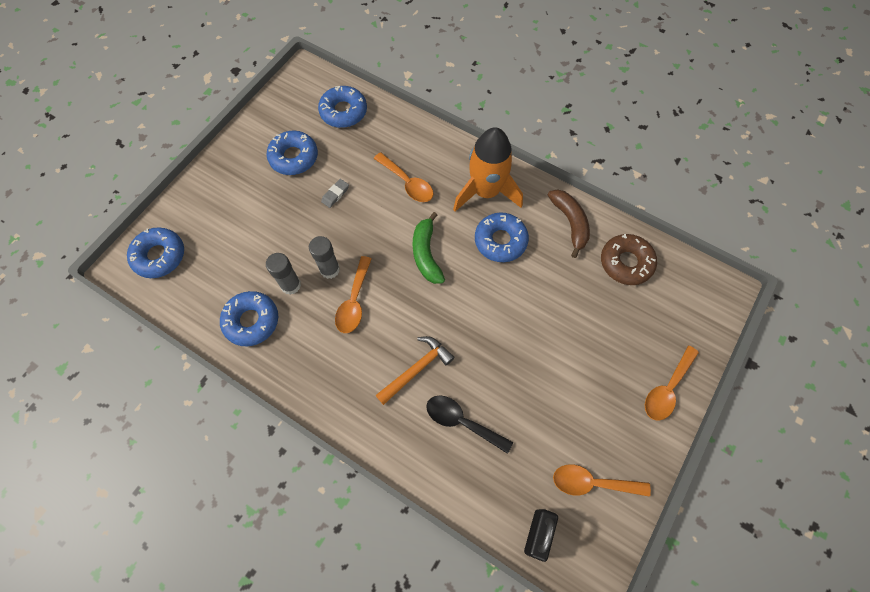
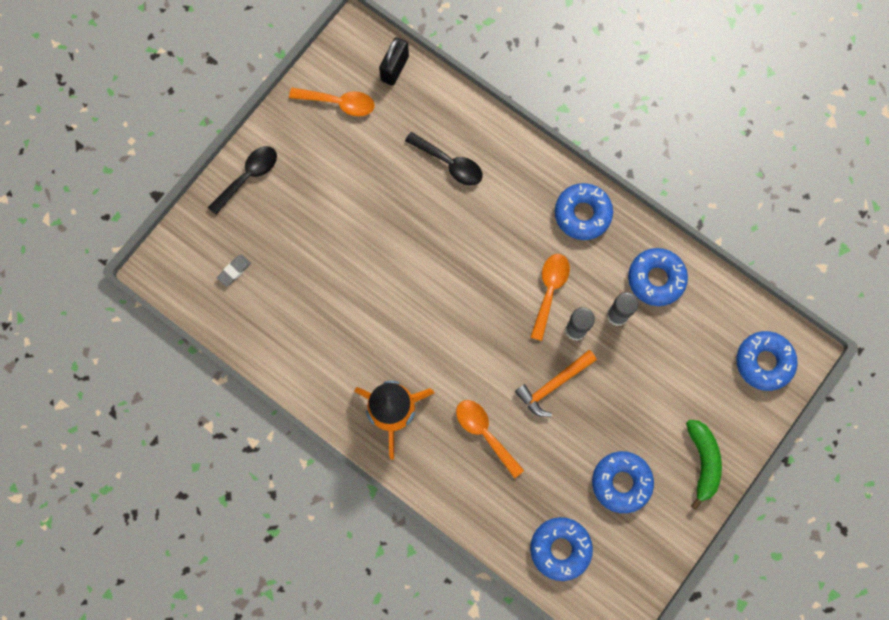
camera: 175 degrees left, 10 degrees up
(335, 194) = (570, 425): grey eraser -> grey eraser (234, 271)
(416, 369) = (489, 215): orange hammer -> orange hammer (553, 384)
(426, 254) = (469, 339): green banana -> green banana (703, 461)
(500, 241) = (386, 348): blue donut -> blue donut (582, 214)
(570, 223) = (303, 363): brown banana -> none
(626, 263) = (253, 310): brown donut -> none
(667, 389) = (248, 176): orange spoon -> black spoon

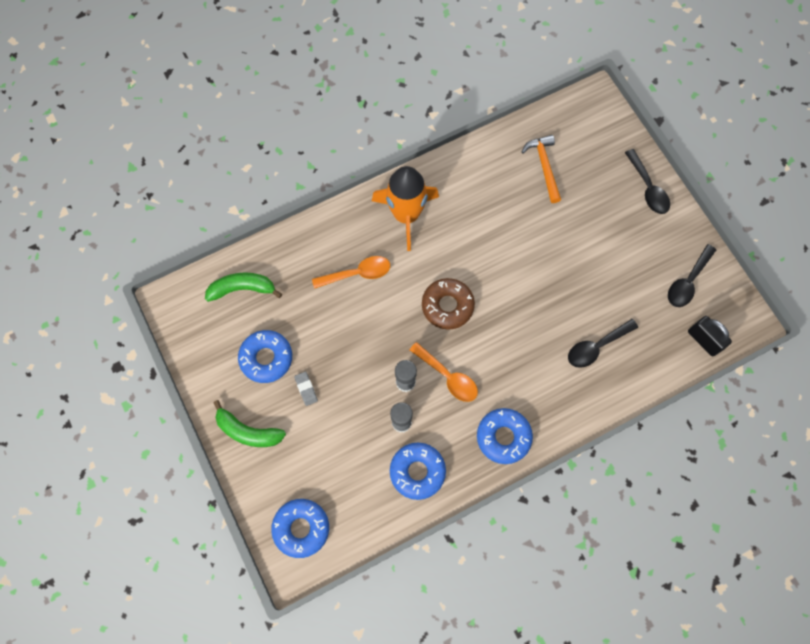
camera: 115 degrees right, 5 degrees down
(234, 271) = (572, 149): grey eraser -> grey eraser (306, 389)
(339, 103) = (687, 282): orange spoon -> black spoon
(476, 324) = (447, 306): none -> brown donut
(553, 384) = (369, 343): orange hammer -> orange hammer (544, 167)
(560, 548) = (242, 288): blue donut -> green banana

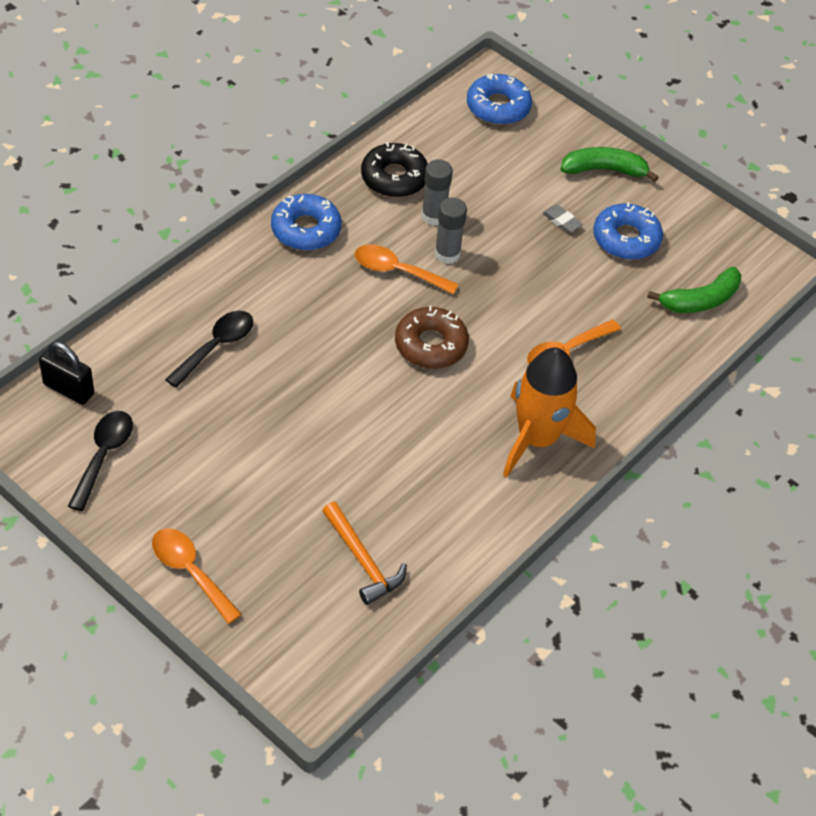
camera: 155 degrees right, 20 degrees down
(417, 471) = (394, 177): blue donut -> black donut
(648, 188) = (190, 571): black spoon -> orange spoon

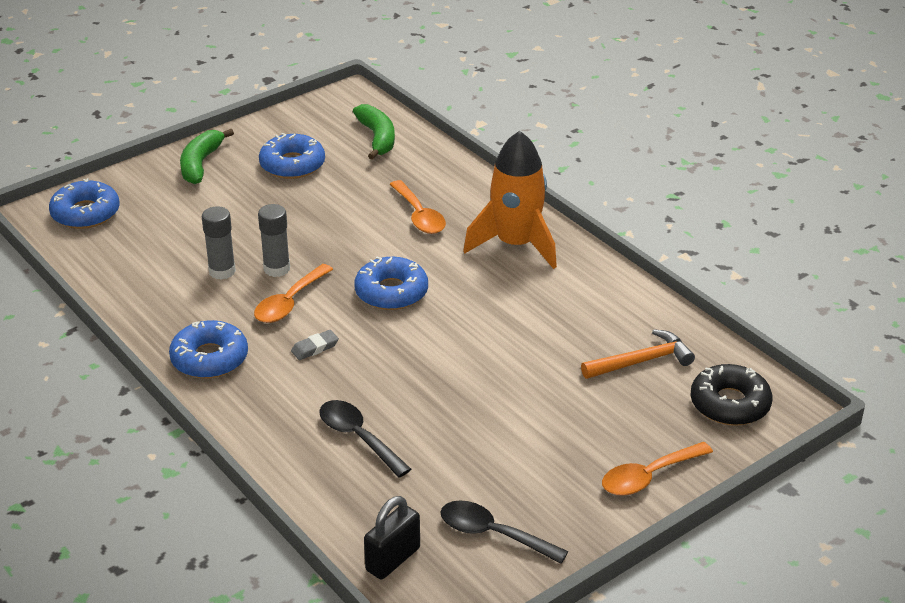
camera: 75 degrees left, 15 degrees down
(394, 177) = (157, 290): black donut -> black donut (729, 404)
(431, 345) = (391, 292): brown donut -> blue donut
(562, 221) = (257, 196): grey eraser -> grey eraser (315, 348)

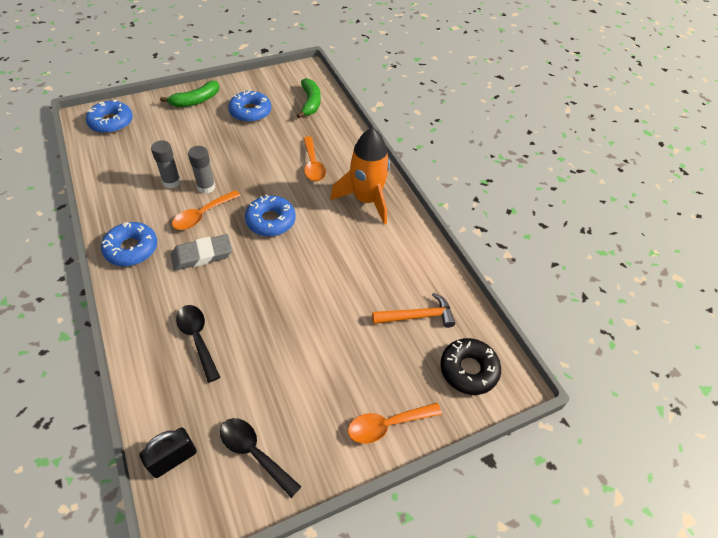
camera: 10 degrees right, 15 degrees up
(200, 164) = (196, 101): green banana -> green banana turned 150 degrees counterclockwise
(315, 348) = (202, 255): grey eraser -> grey eraser, size x1.89

